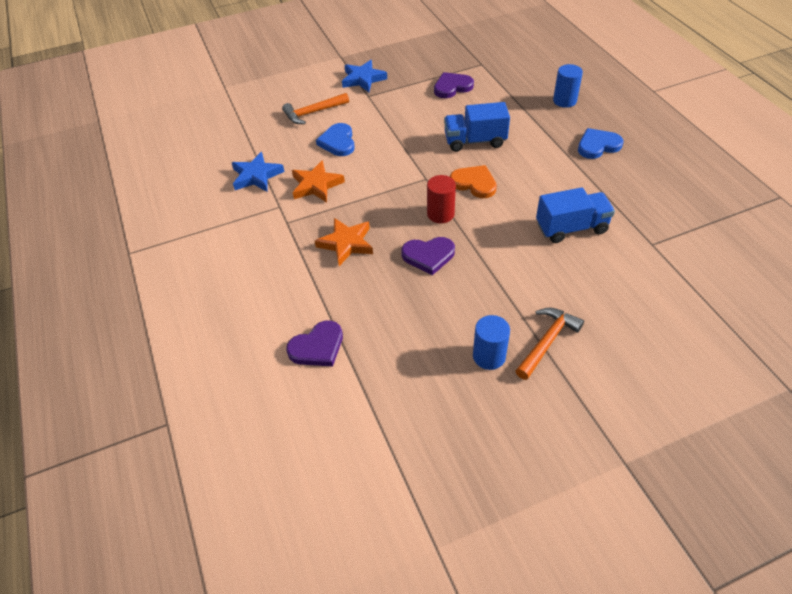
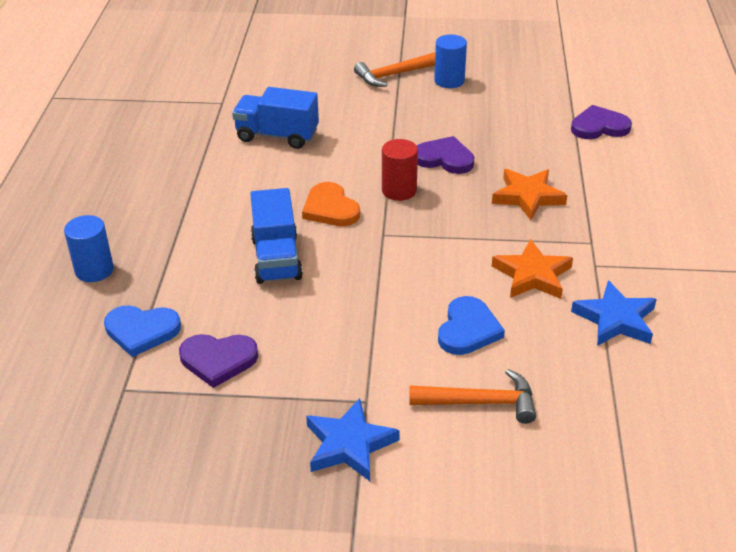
camera: 155 degrees left, 10 degrees down
(475, 141) = (276, 258): blue truck -> blue truck turned 60 degrees clockwise
(598, 145) = (140, 199): blue heart -> blue heart (141, 331)

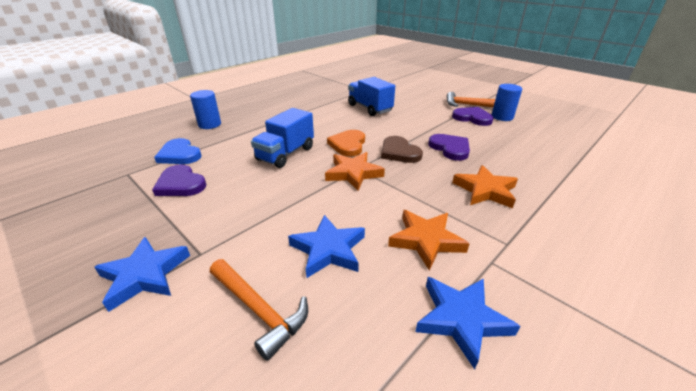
camera: 40 degrees right, 5 degrees down
(387, 243) = (353, 173): none -> orange star
(399, 190) = (399, 152): red cylinder -> brown heart
(468, 329) = (328, 249): blue heart -> blue star
(599, 127) = (597, 174): purple heart -> purple heart (472, 118)

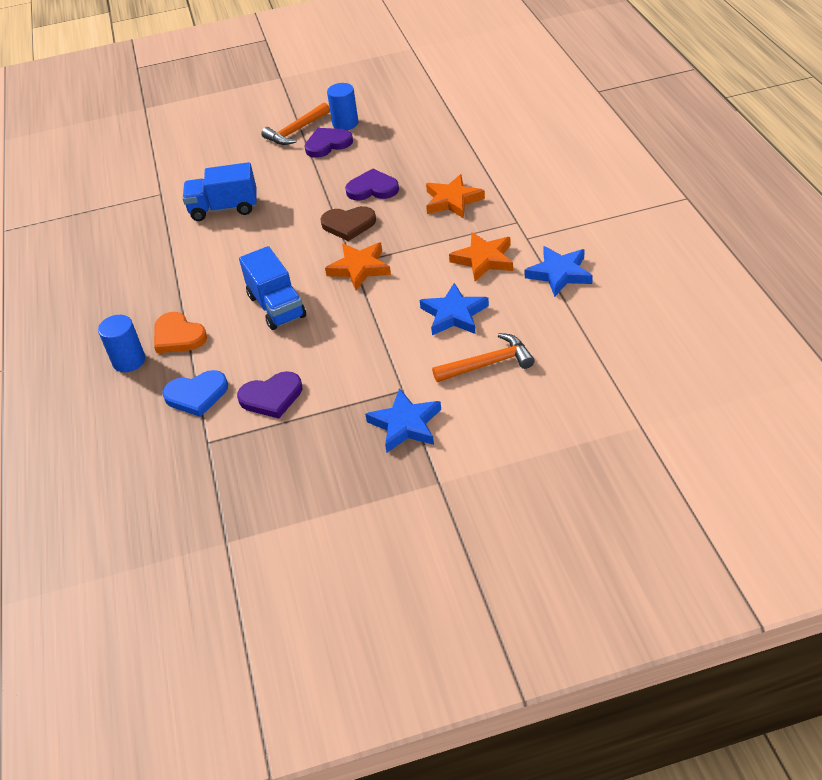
camera: 55 degrees left, 10 degrees up
(348, 145) = (300, 255): orange heart -> orange heart (178, 336)

